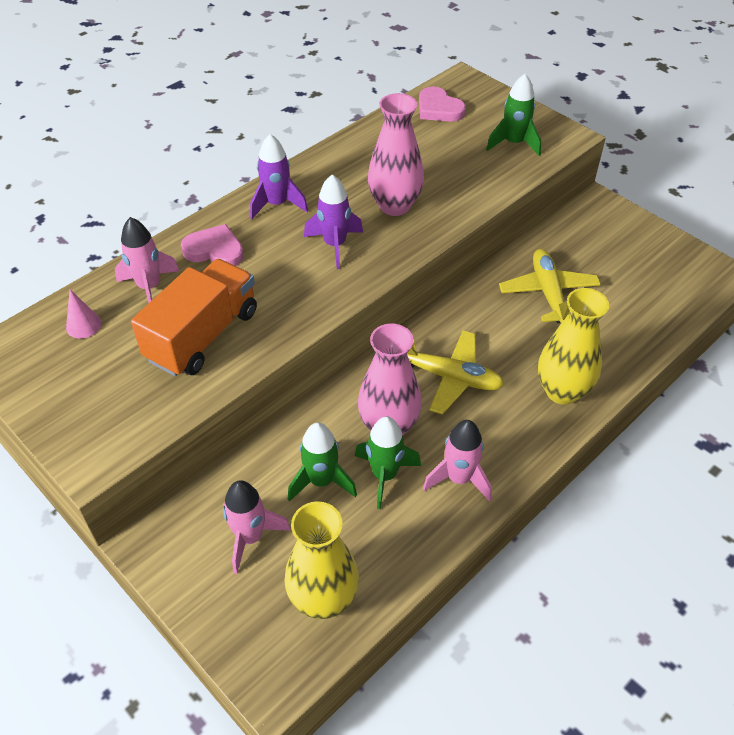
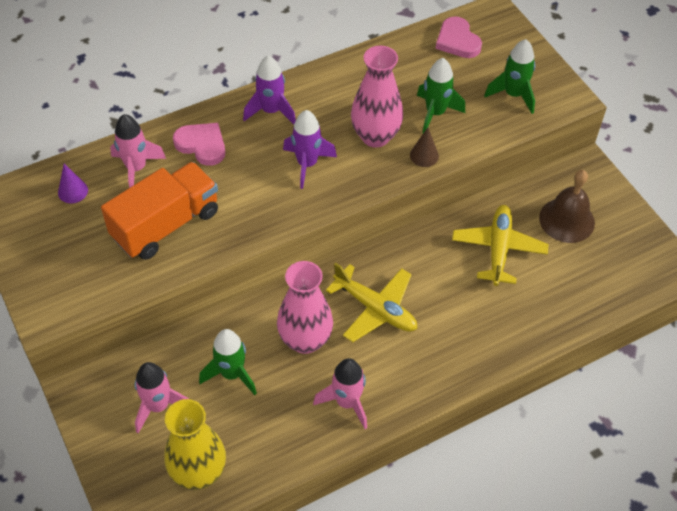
camera: 15 degrees right, 5 degrees up
(83, 325) = (73, 191): pink cone -> purple cone
(384, 475) = (285, 383): green rocket -> green rocket (435, 113)
(451, 213) = (424, 155): none -> brown cone
(562, 391) = (470, 347): yellow vase -> none
(601, 252) = (566, 220): none -> brown bell

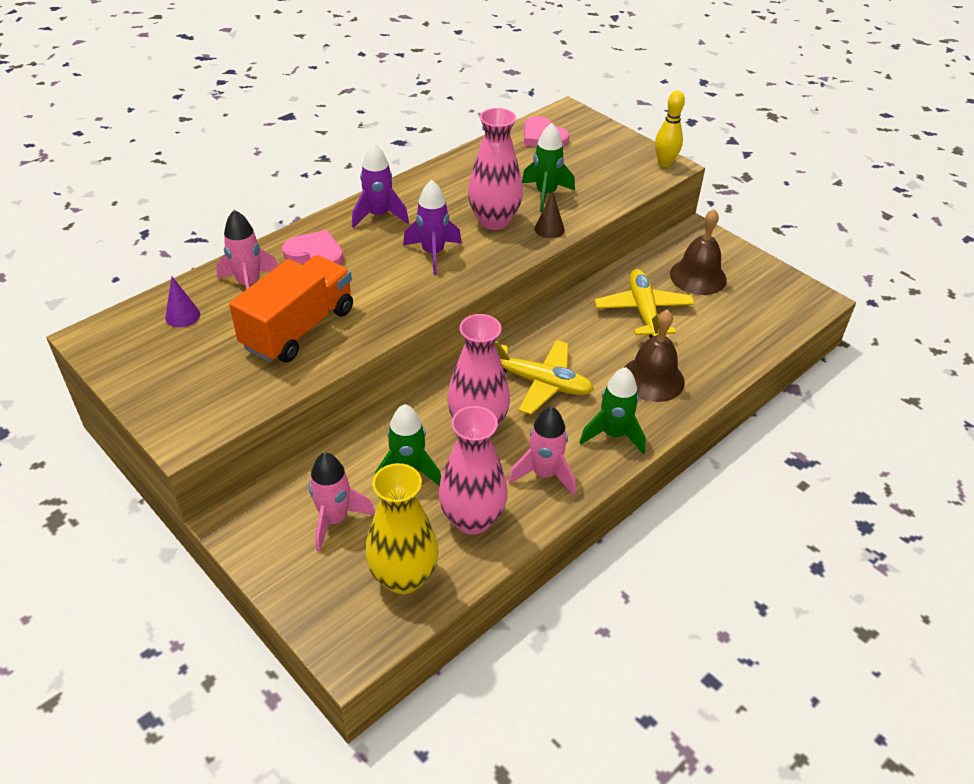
camera: 15 degrees left, 10 degrees down
(271, 432) = (472, 519): none -> pink vase
(479, 325) = (652, 379): none -> brown bell
(513, 95) = (614, 170): green rocket -> green rocket (613, 435)
(567, 95) = (664, 163): none -> yellow bowling pin

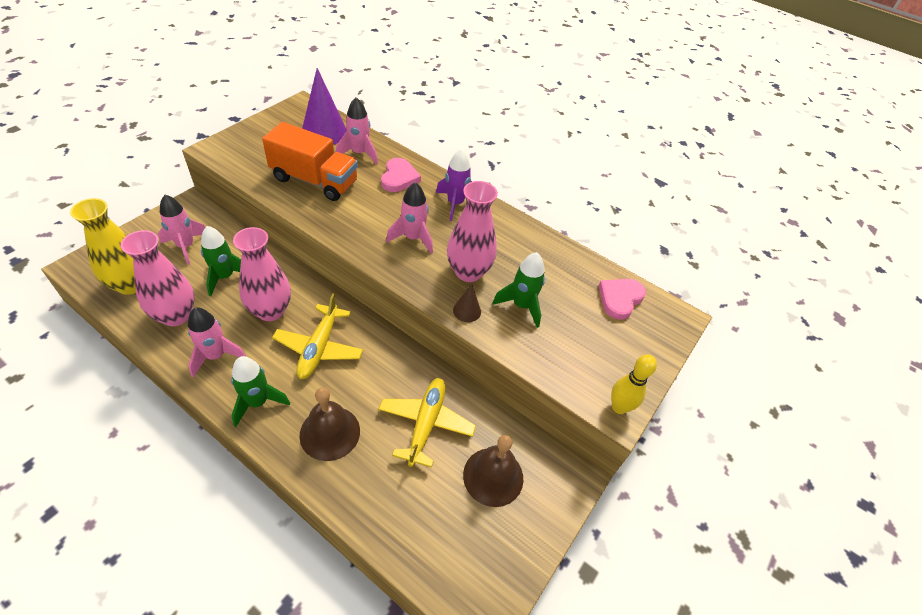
camera: 75 degrees right, 5 degrees up
(182, 315) = (324, 132): purple cone -> purple cone, size x2.07
(433, 253) = (413, 238): purple rocket -> pink rocket
(643, 311) = (426, 424): yellow plane -> yellow plane turned 60 degrees counterclockwise

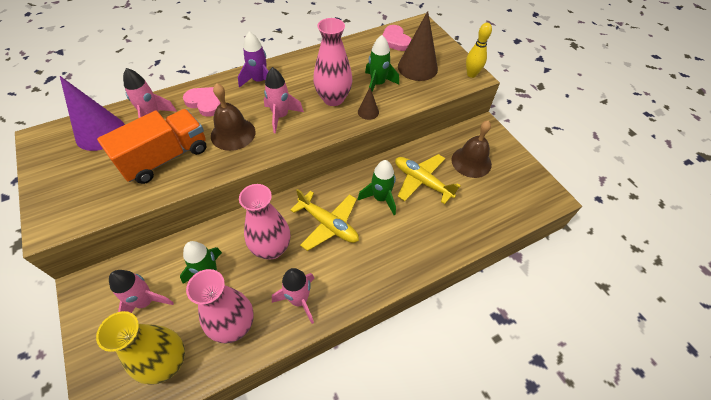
camera: 60 degrees left, 5 degrees up
(257, 402) = (361, 279): green rocket -> green rocket (380, 198)
(330, 432) = (407, 238): brown bell -> brown bell (233, 134)
(585, 338) = (417, 67): none -> brown cone

